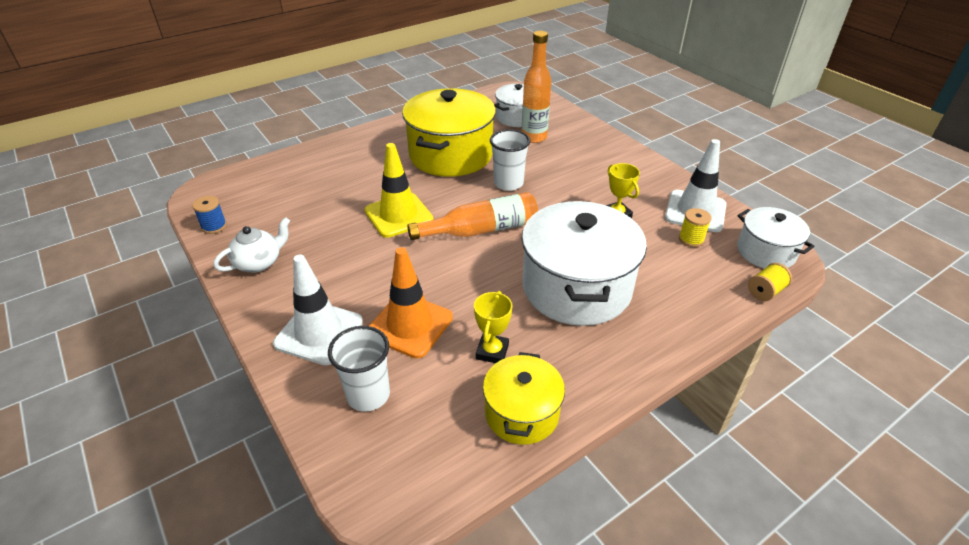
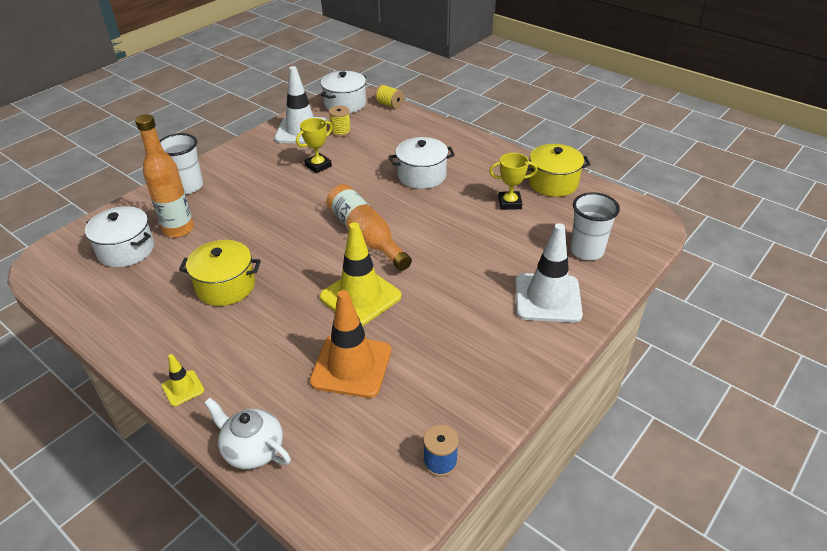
camera: 105 degrees left, 0 degrees up
(259, 262) = (483, 382): white teapot -> white teapot (252, 449)
(361, 137) = (183, 388): none -> yellow traffic cone
(410, 325) = (508, 248): orange traffic cone -> orange traffic cone (351, 366)
(451, 155) = (225, 286): yellow pot -> yellow pot, size x0.56
(508, 183) = (280, 232): white cup -> white cup (188, 186)
(576, 287) = (421, 175): white pot -> white pot, size x0.56

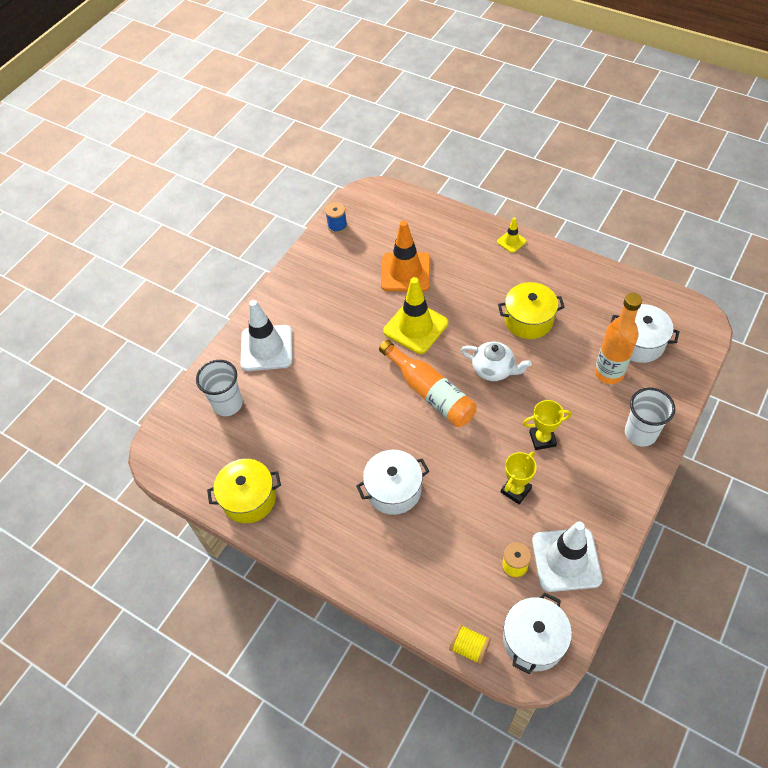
camera: 175 degrees right, 15 degrees up
(252, 449) = (448, 216): white teapot -> white teapot (494, 369)
(509, 203) = (296, 458): yellow trophy -> yellow trophy (542, 439)

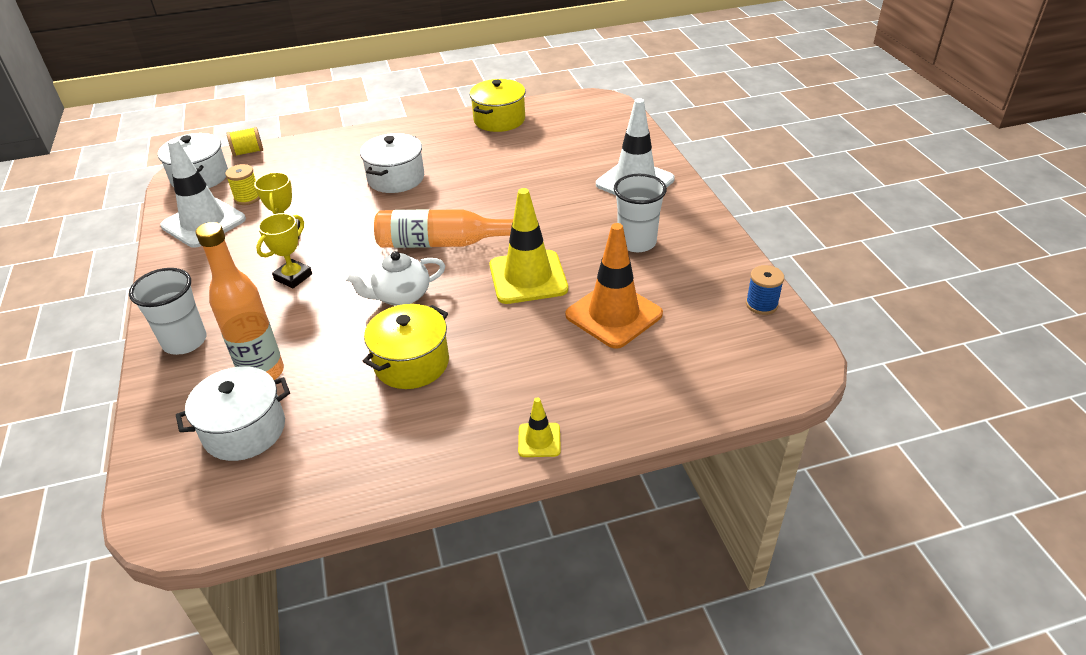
camera: 130 degrees right, 15 degrees down
(228, 404) = (601, 142): white cup -> white cup (636, 242)

